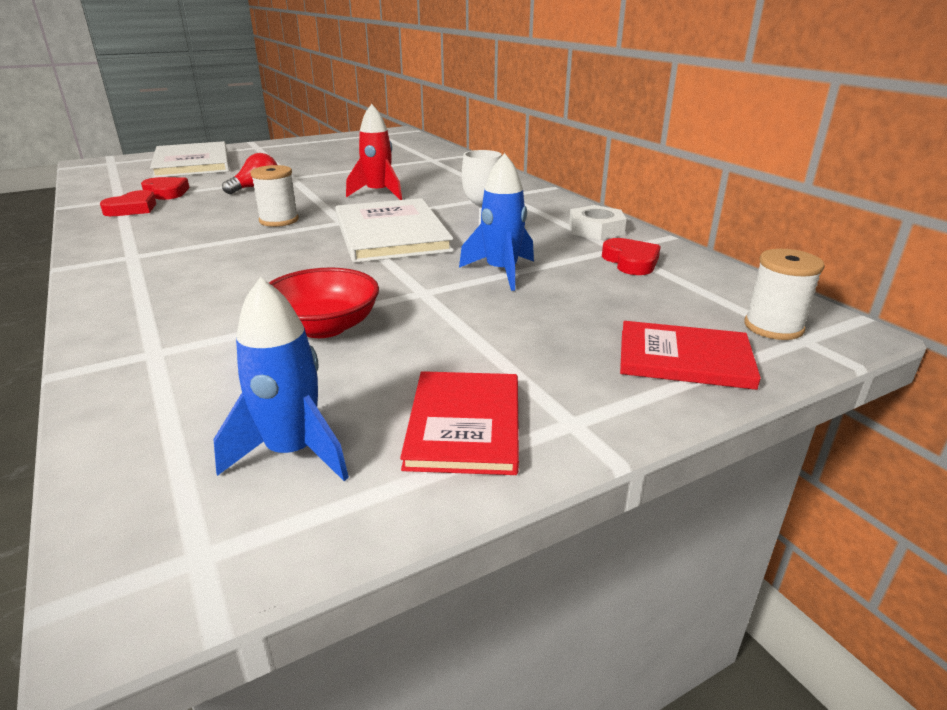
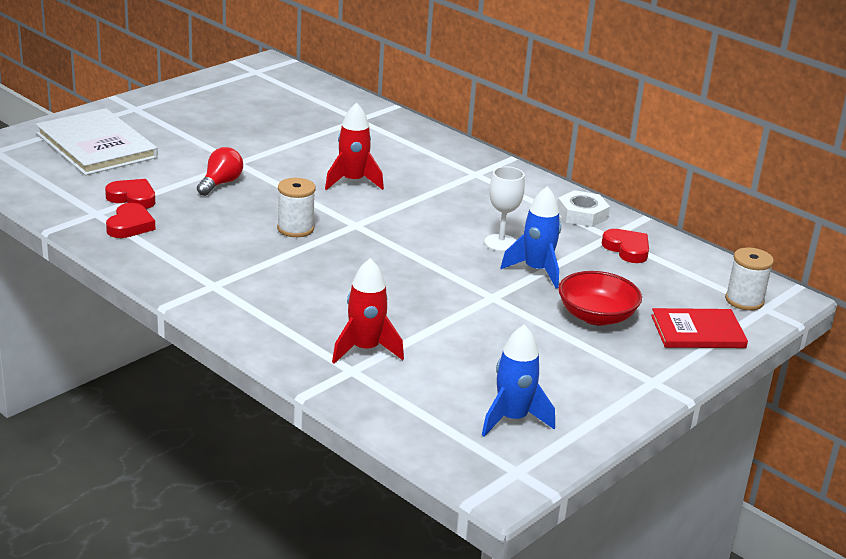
camera: 20 degrees left, 0 degrees up
(202, 331) = (365, 349): none -> red rocket
(324, 327) = (448, 336): red bowl -> red bowl (596, 316)
(391, 234) = (414, 236): white book -> none
(464, 424) = (594, 391): red book -> none

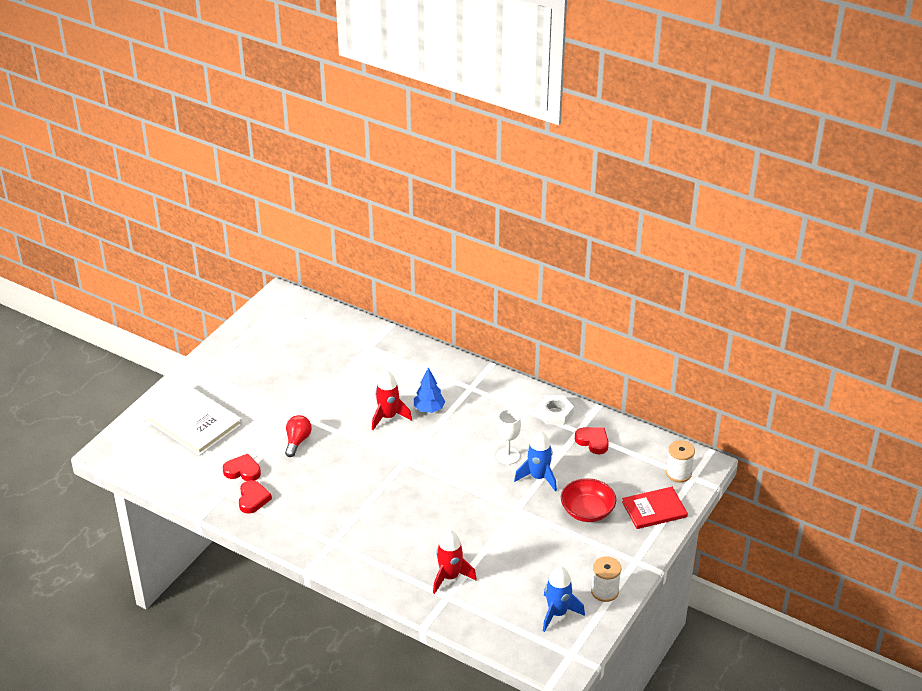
camera: 10 degrees left, 10 degrees up
(295, 229) = (366, 475): white spool -> white spool (605, 591)
(410, 183) = (429, 409): none -> blue tree

